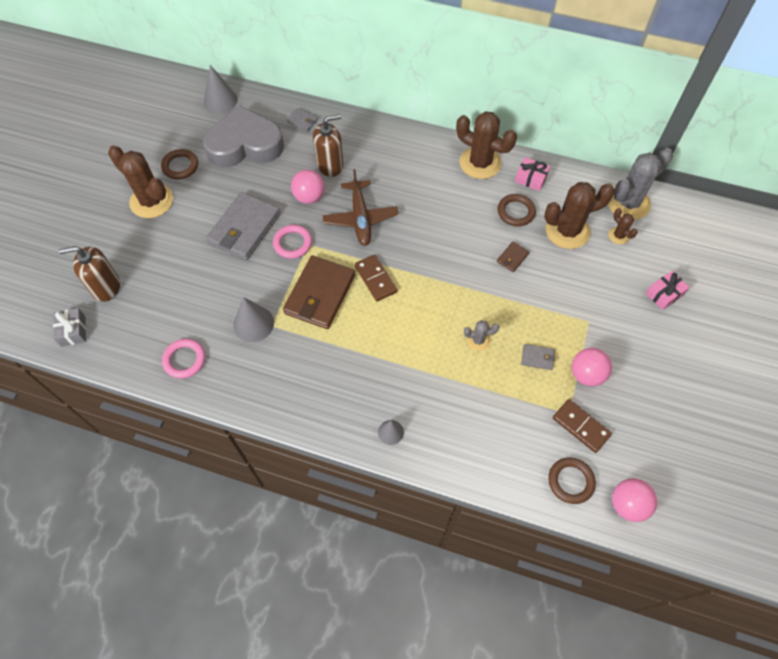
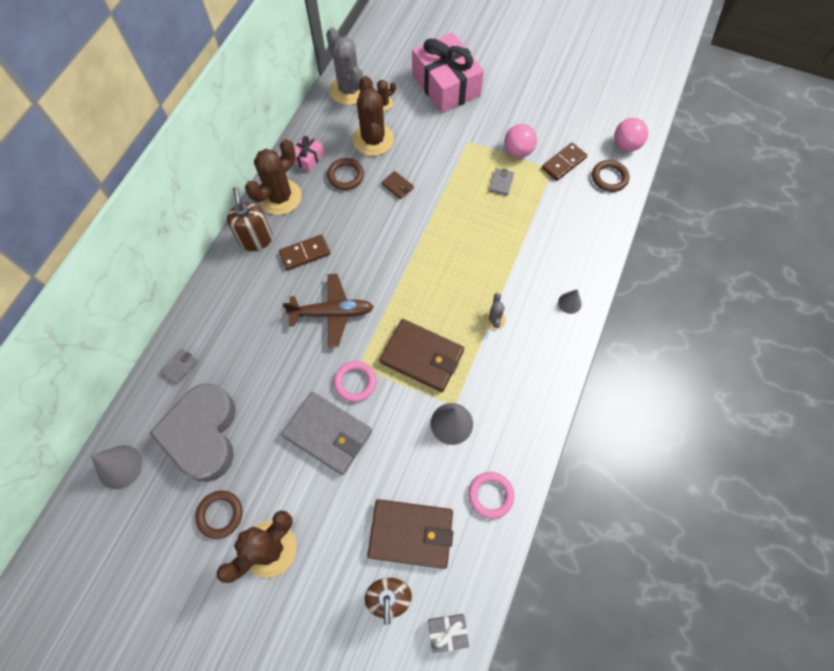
camera: 85 degrees left, 5 degrees up
(155, 298) = (411, 534): none -> brown wallet
(309, 197) = (295, 363): pink ball -> none
(330, 165) = (254, 339): brown soap dispenser -> brown soap dispenser (256, 239)
(375, 279) = (409, 304): brown domino -> brown domino (305, 253)
(478, 340) = (482, 224): grey cactus -> grey cactus (494, 319)
(664, 294) = (446, 85): pink gift -> pink gift, size x2.31

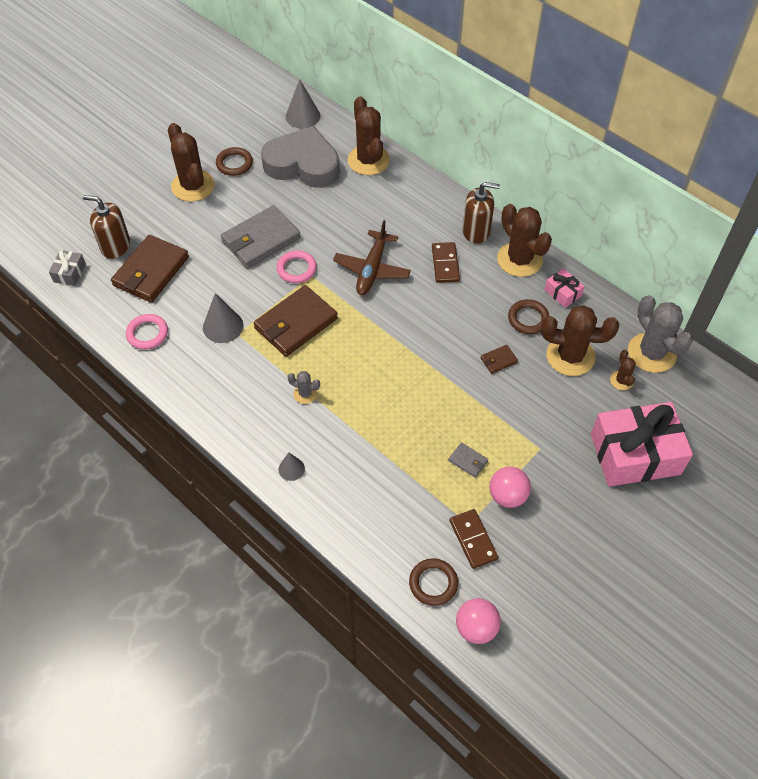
camera: 110 degrees right, 10 degrees down
(180, 367) = (368, 160): grey wallet -> brown cactus
(349, 90) = (652, 353): grey cactus -> grey cactus turned 75 degrees clockwise

